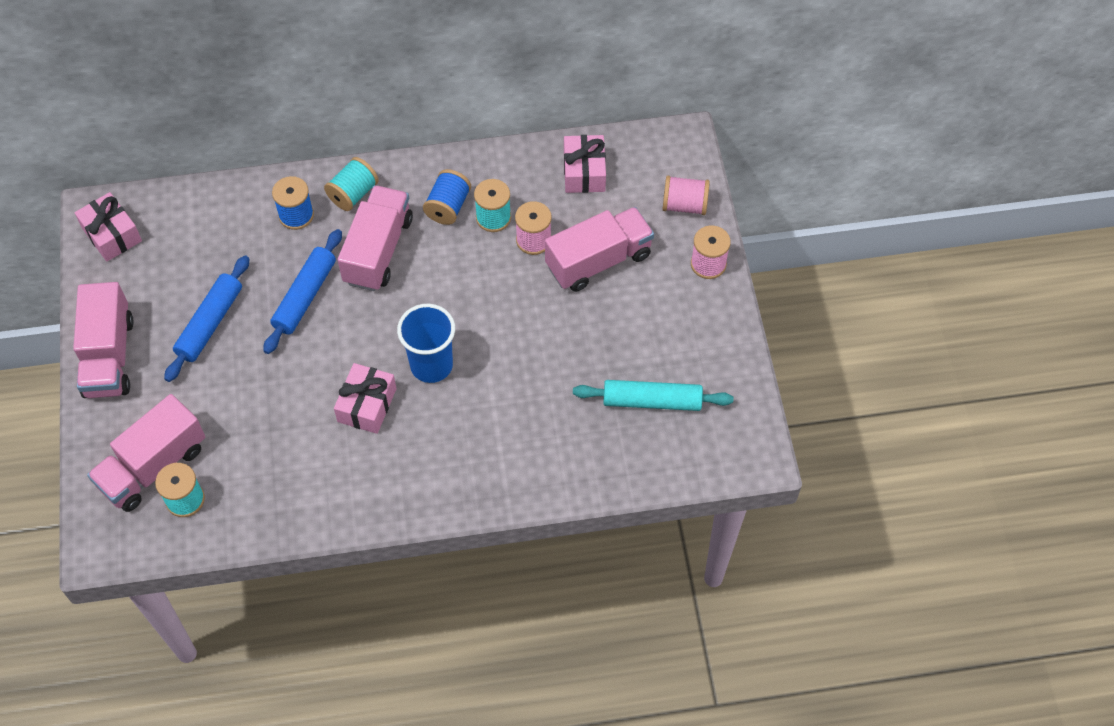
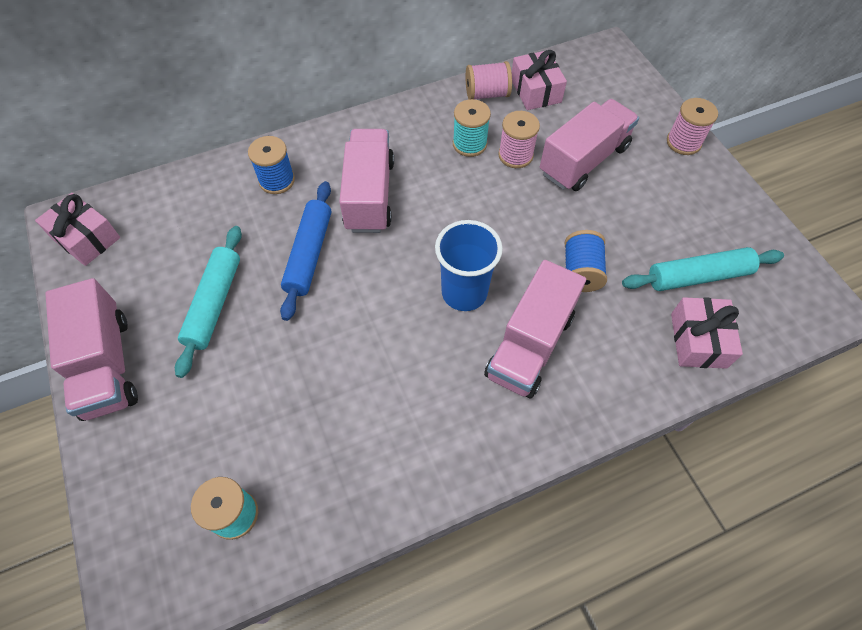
camera: 15 degrees left, 0 degrees up
(153, 466) = (185, 482): pink truck -> pink truck (530, 345)
(210, 323) = (214, 304): blue rolling pin -> turquoise rolling pin
(353, 194) = (327, 150): turquoise spool -> none
(367, 405) = (411, 350): pink gift -> pink gift (698, 340)
(448, 207) = (423, 143): blue spool -> blue spool (581, 272)
(684, 205) = (636, 99): pink spool -> pink spool (486, 94)

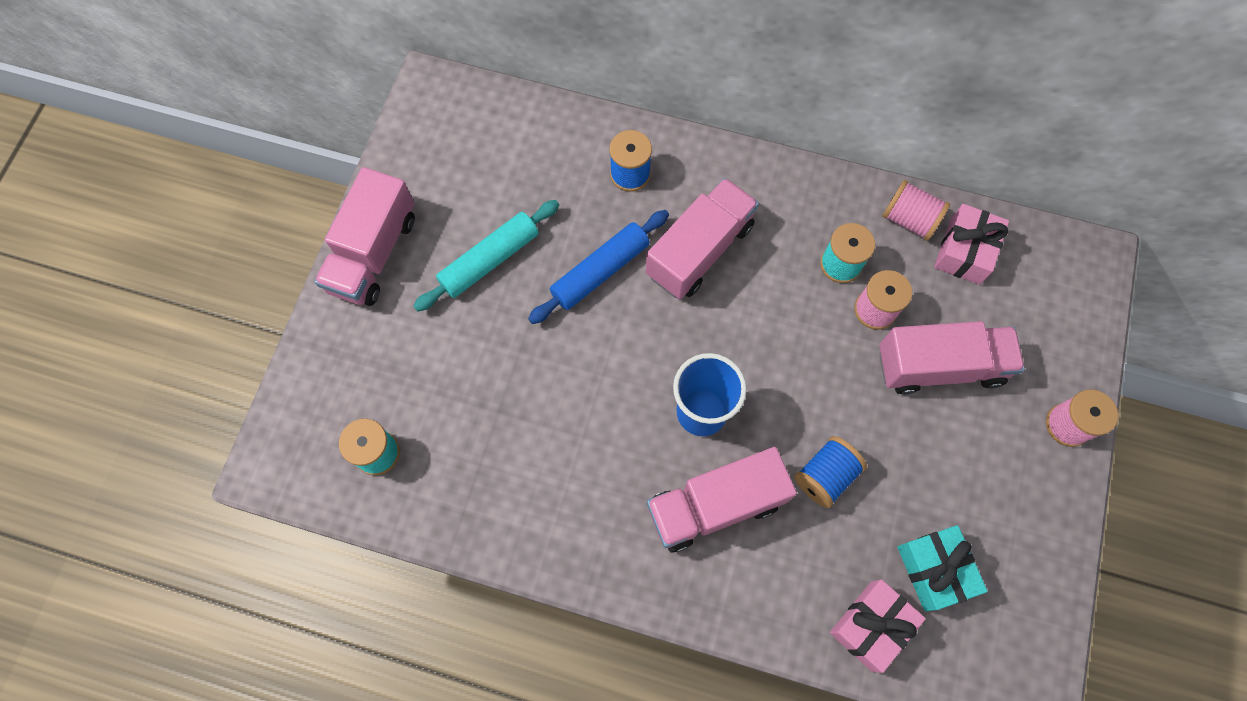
camera: 40 degrees right, 10 degrees up
(86, 238) = (435, 119): pink gift -> none
(698, 276) = (934, 570): turquoise rolling pin -> turquoise gift

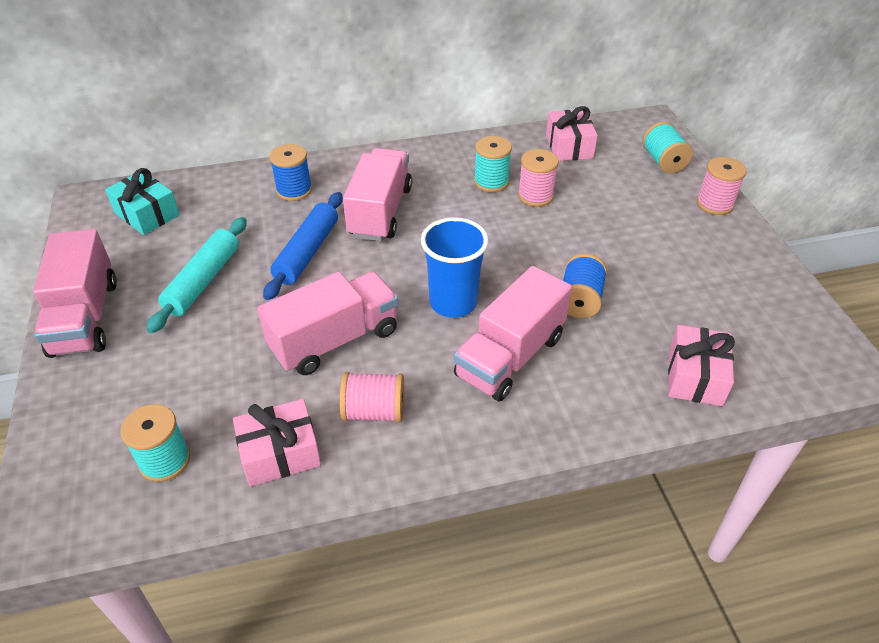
camera: 30 degrees left, 25 degrees down
(467, 497) = (280, 453): none -> pink gift
(909, 219) = (519, 144): pink spool -> pink spool (374, 411)
(934, 570) = (707, 320): turquoise gift -> turquoise gift (147, 214)
(939, 366) = (605, 207): pink truck -> pink truck (335, 340)
(1058, 331) = (663, 162): none -> turquoise spool

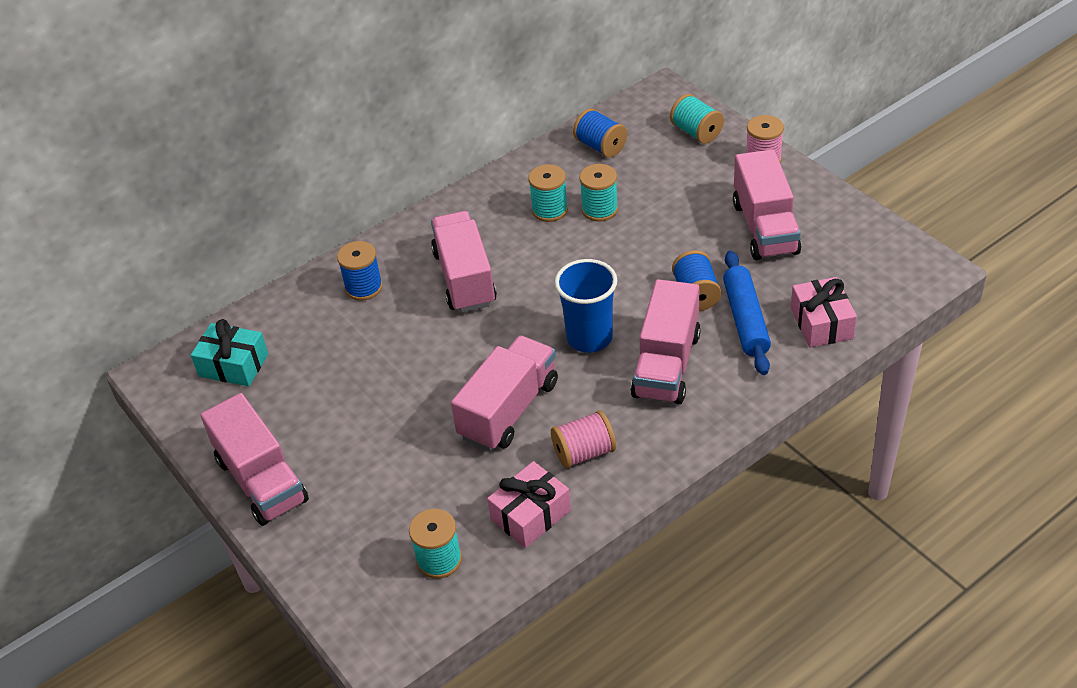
camera: 20 degrees left, 0 degrees up
(203, 281) = (347, 406): turquoise rolling pin -> none
(307, 252) = (424, 343): blue rolling pin -> blue rolling pin (745, 320)
(535, 196) = (599, 209): pink spool -> turquoise spool
(569, 146) = (600, 146): pink gift -> blue spool
(684, 263) = (765, 228): none -> pink truck

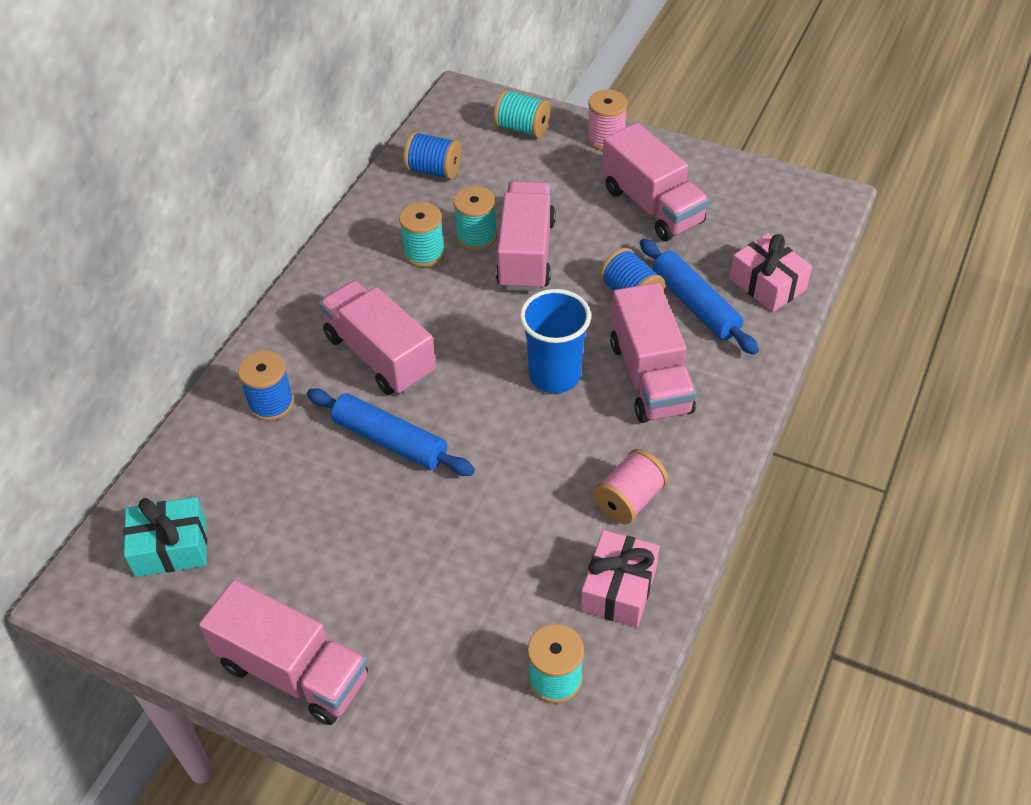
camera: 30 degrees left, 5 degrees up
(431, 344) = (390, 441): none -> blue rolling pin
(509, 410) = (521, 483): pink truck -> pink truck (526, 254)

